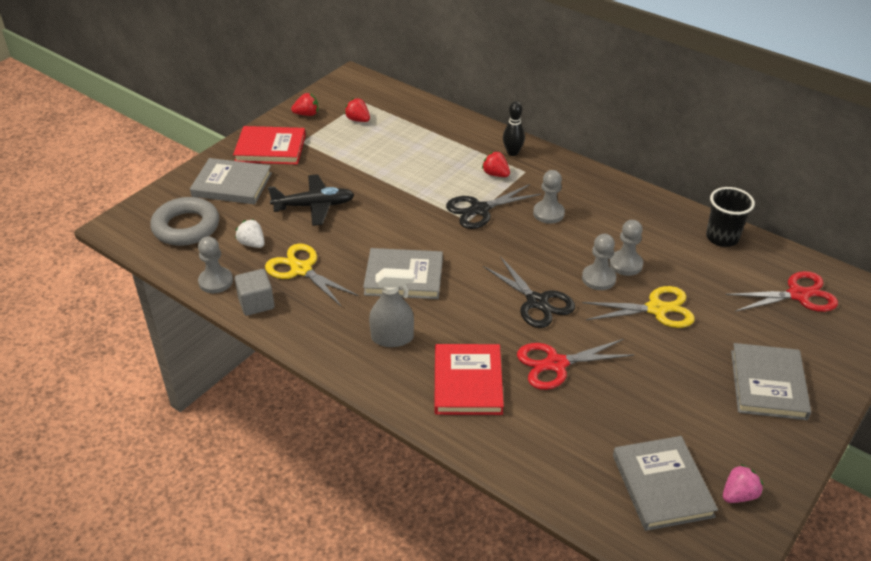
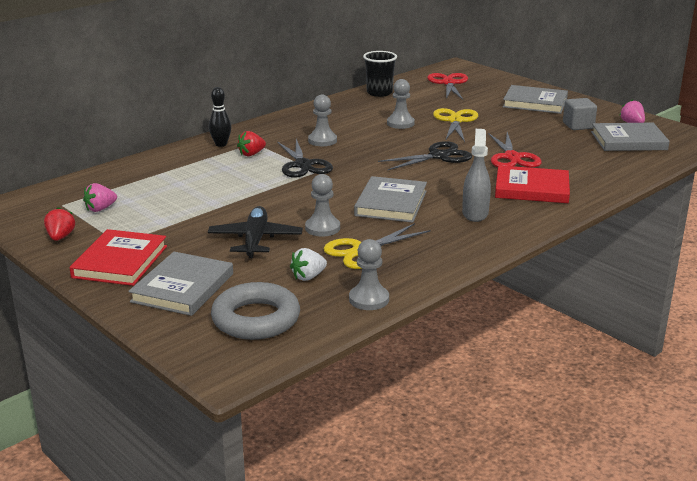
camera: 80 degrees left, 15 degrees down
(256, 303) = (412, 276): grey cube -> grey cube (578, 125)
(358, 120) = (100, 209): red strawberry -> pink strawberry
(598, 278) = (415, 133): grey pawn -> grey pawn (322, 228)

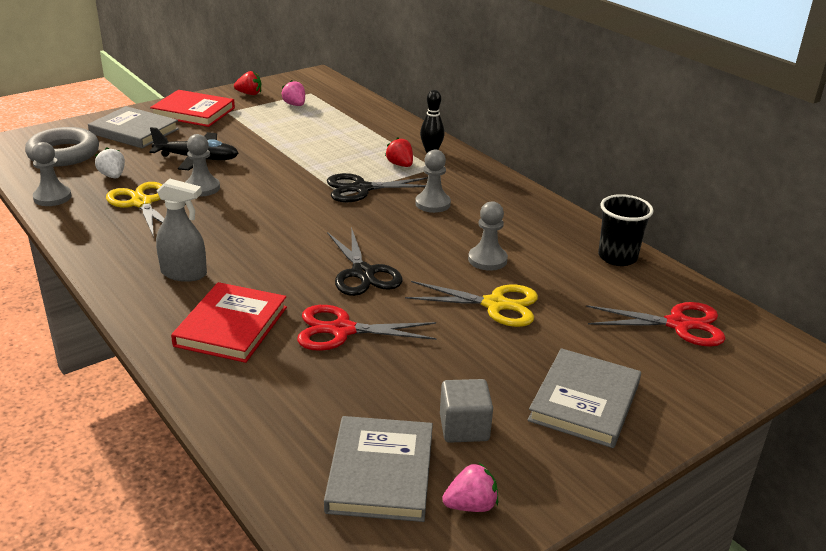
camera: 95 degrees right, 5 degrees up
(391, 203) = (238, 227): grey book -> none

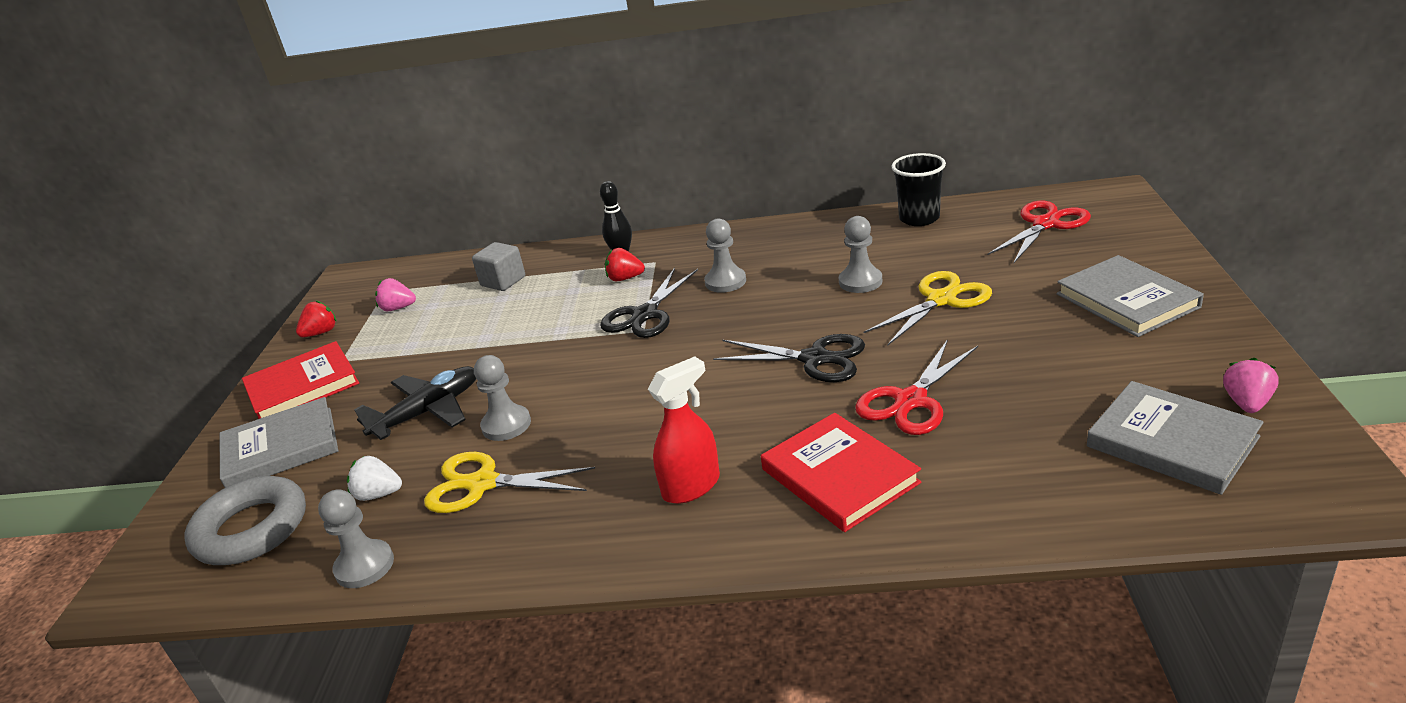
camera: 45 degrees left, 0 degrees up
(184, 273) = (691, 486): grey spray bottle -> red spray bottle
(464, 427) = (1127, 373): grey cube -> grey cube (503, 281)

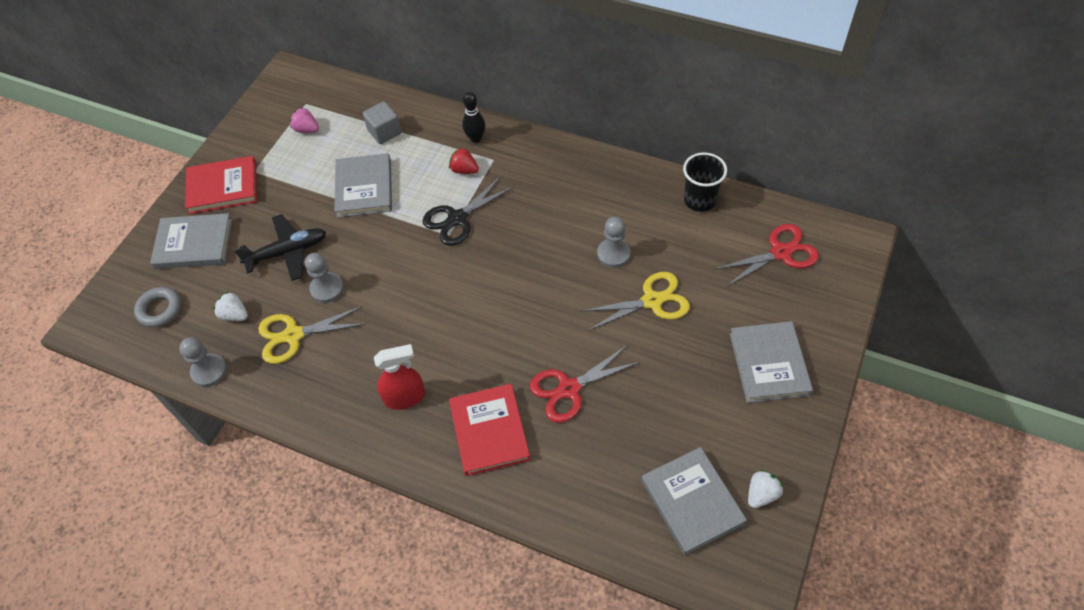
camera: 20 degrees right, 25 degrees up
(251, 529) = (159, 309): grey ring -> grey ring, size x0.64
(321, 333) = (250, 133): red strawberry -> none
(482, 484) = (293, 335): yellow scissors -> yellow scissors turned 45 degrees counterclockwise
(505, 328) = (364, 188): none -> grey book
(725, 282) = (527, 208): grey pawn -> none
(815, 359) = (537, 320): black scissors -> none
(1246, 403) = (761, 494): pink strawberry -> white strawberry

